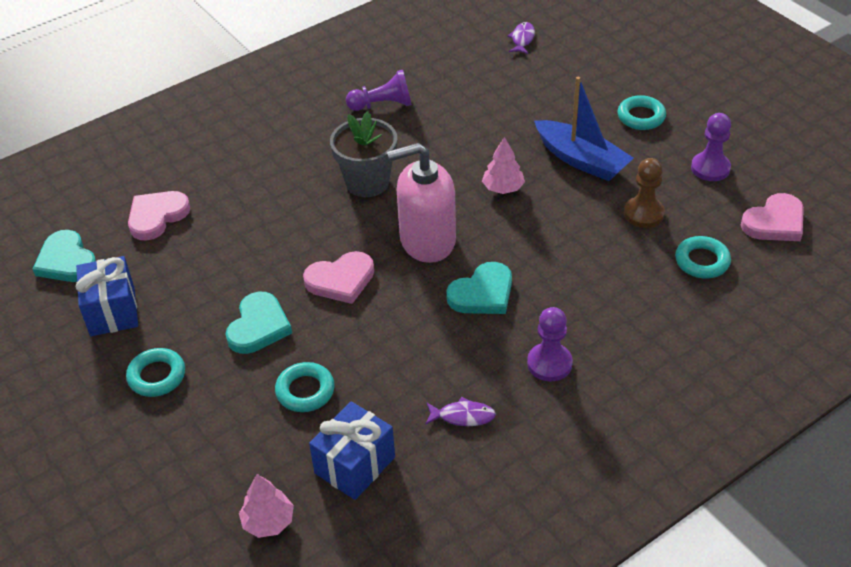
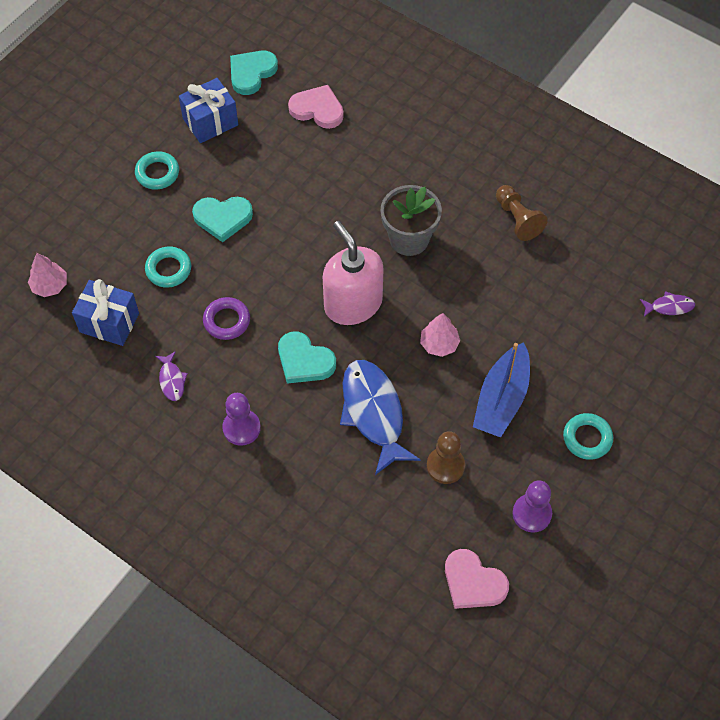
camera: 70 degrees right, 15 degrees up
(341, 280) = (288, 256): pink heart -> none
(383, 105) = (517, 219): purple pawn -> brown pawn
(402, 349) = (227, 321): none -> purple ring
(566, 252) = (373, 413): none -> blue fish
(702, 261) = (398, 525): turquoise ring -> none

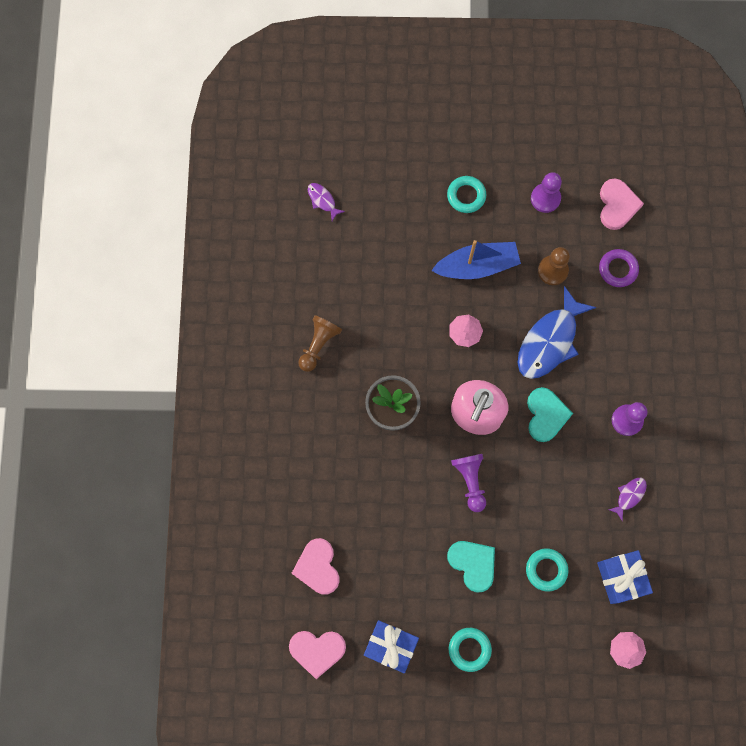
camera: 125 degrees left, 15 degrees up
(227, 321) = (555, 493): purple ring -> purple ring (618, 269)
(251, 73) = (317, 650): turquoise heart -> pink heart
(295, 261) = (470, 481): none -> purple pawn

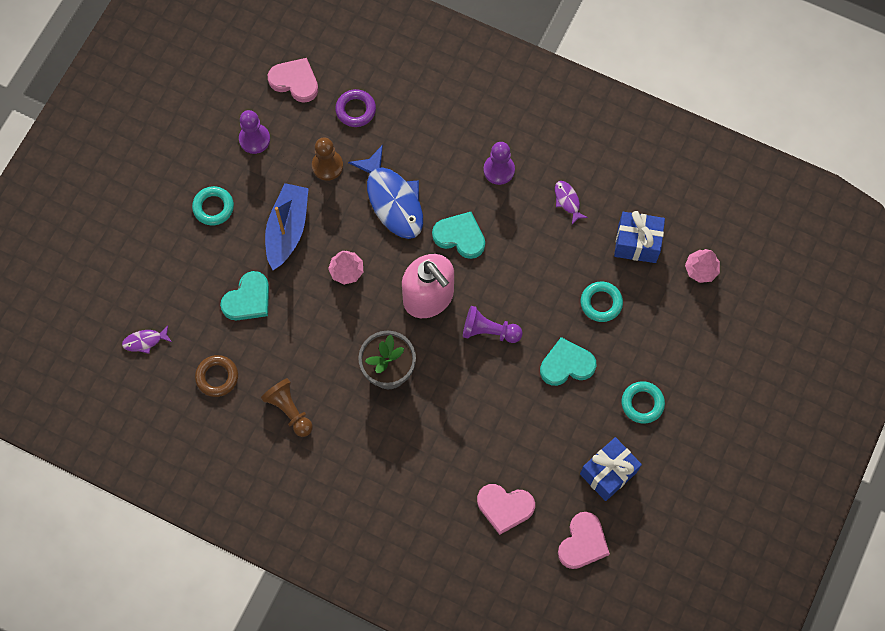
camera: 65 degrees left, 5 degrees down
(319, 273) = (217, 377): none -> brown ring
(399, 264) = (248, 299): none -> turquoise heart

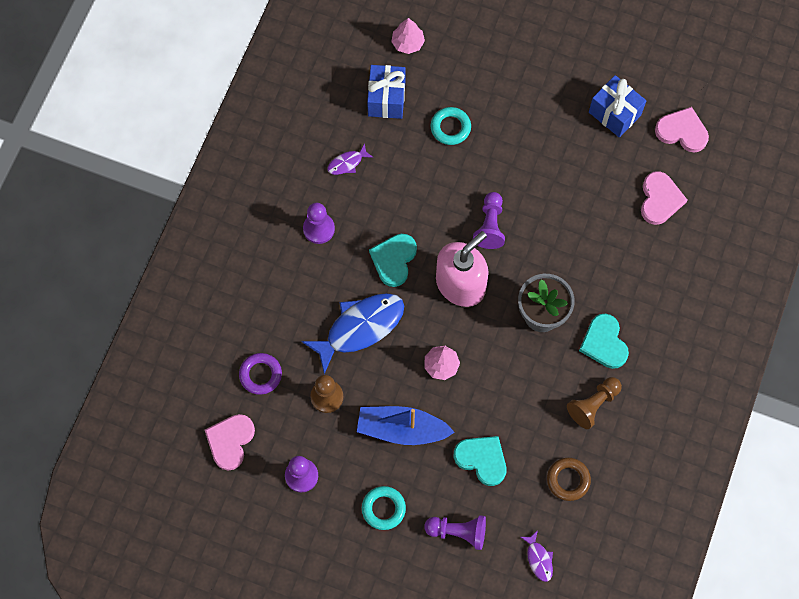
camera: 95 degrees left, 0 degrees up
(182, 271) = (458, 532): none -> purple pawn
(566, 364) = (515, 154): turquoise heart -> turquoise heart (604, 343)
(642, 403) = (545, 88): turquoise ring -> none

